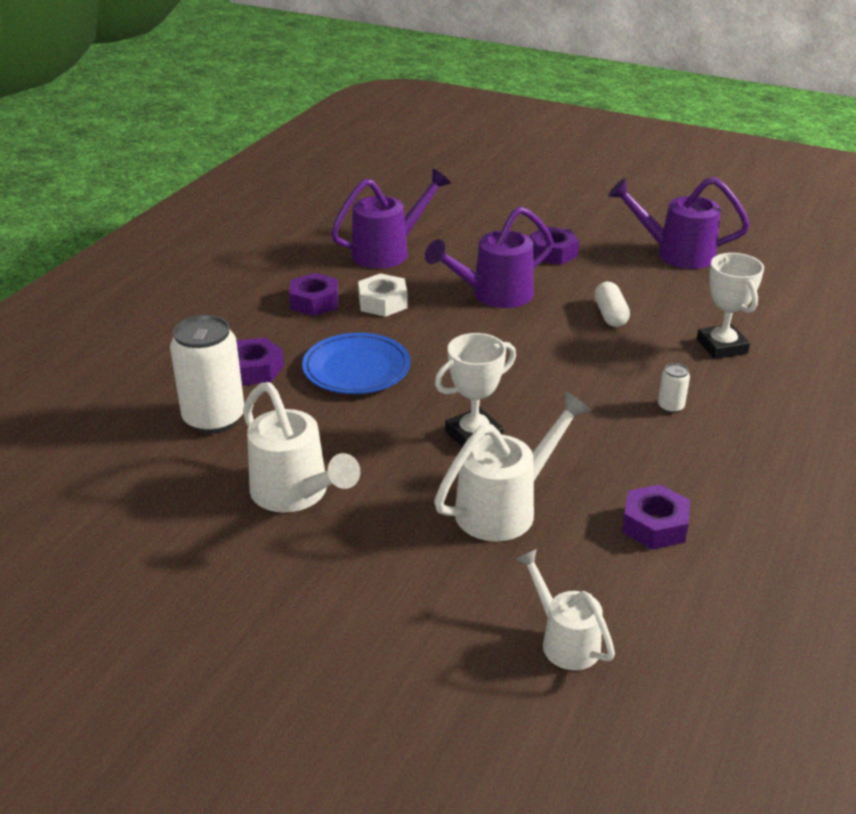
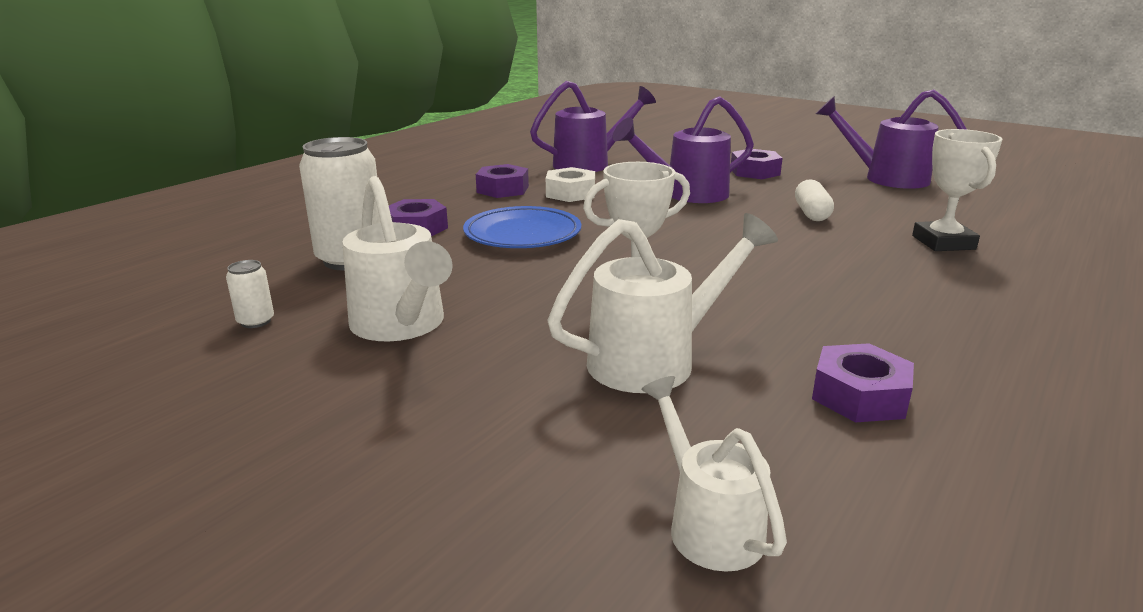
camera: 10 degrees right, 10 degrees down
(670, 407) = (881, 285): white can -> white can (256, 321)

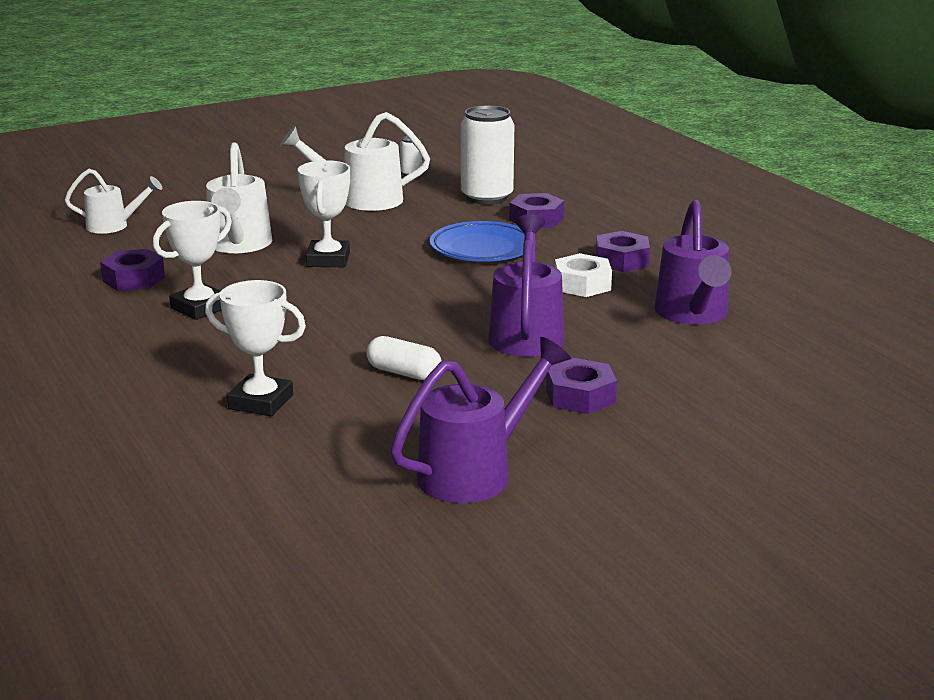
camera: 115 degrees right, 0 degrees up
(853, 320) = (200, 308): none -> white trophy

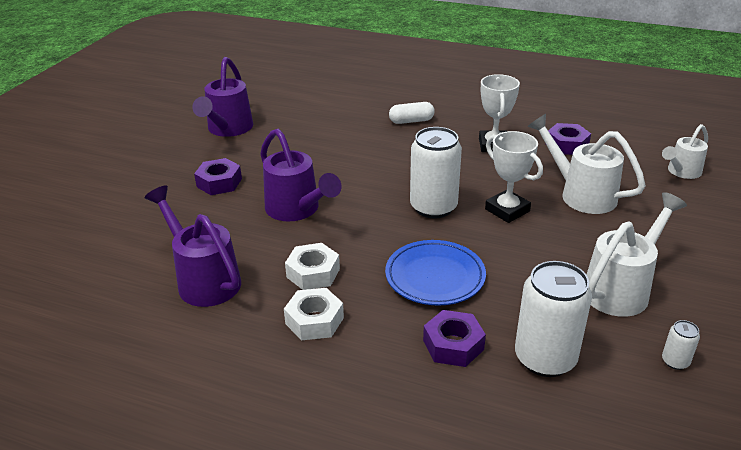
camera: 140 degrees right, 10 degrees up
(261, 402) = (364, 118): white trophy -> none
(387, 285) = (433, 207): none -> white can
(404, 373) = (326, 157): white capsule -> white capsule (411, 121)
(622, 260) = (314, 321): purple nut -> white nut

